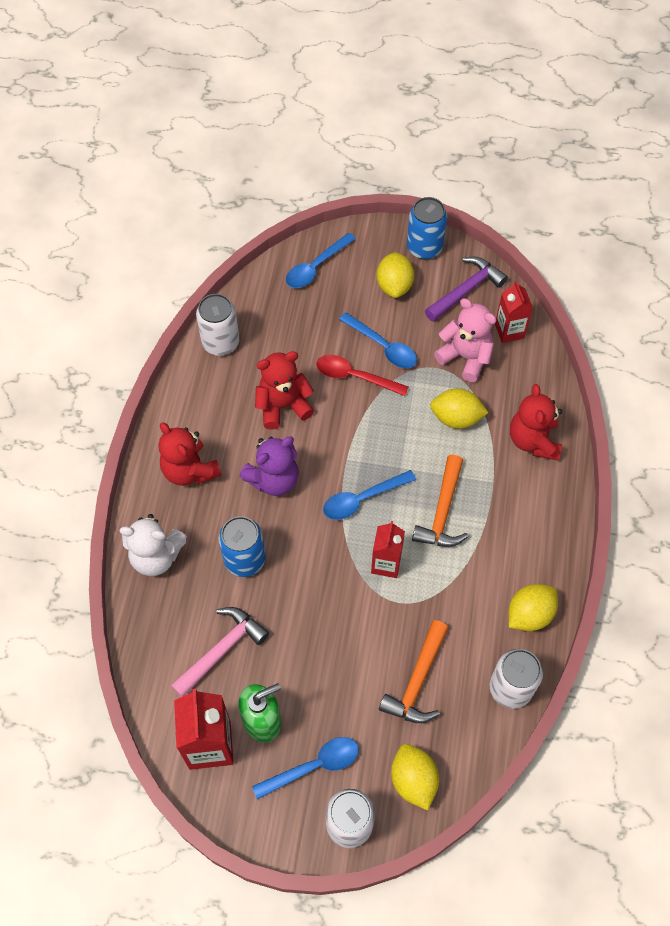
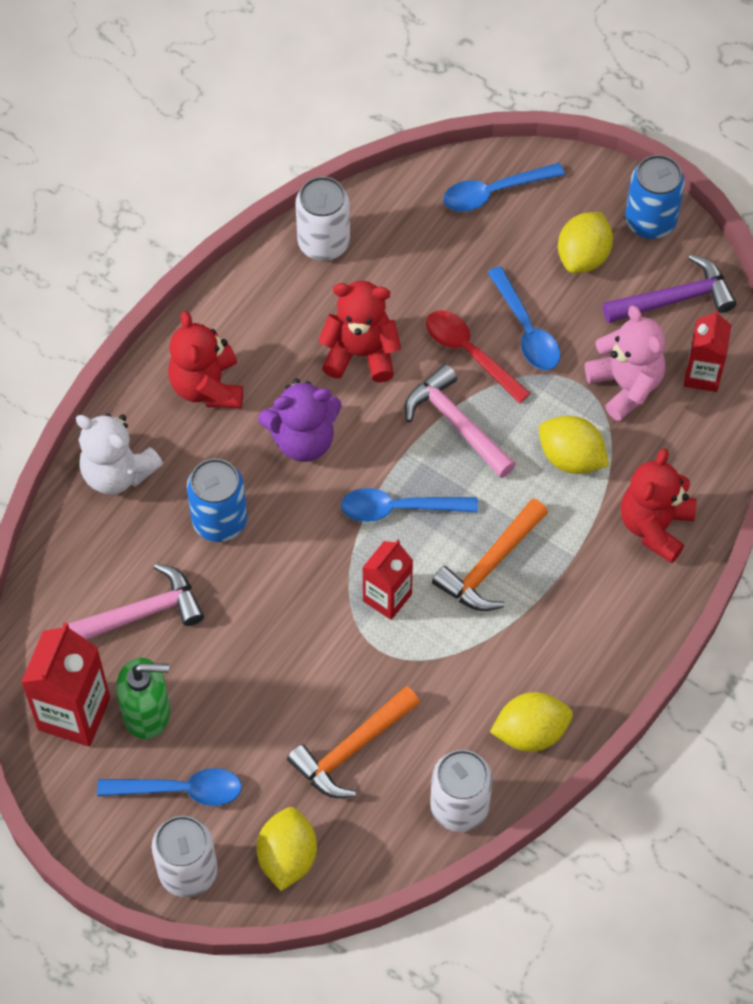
camera: 25 degrees right, 0 degrees up
(370, 426) = (456, 423): none -> pink hammer

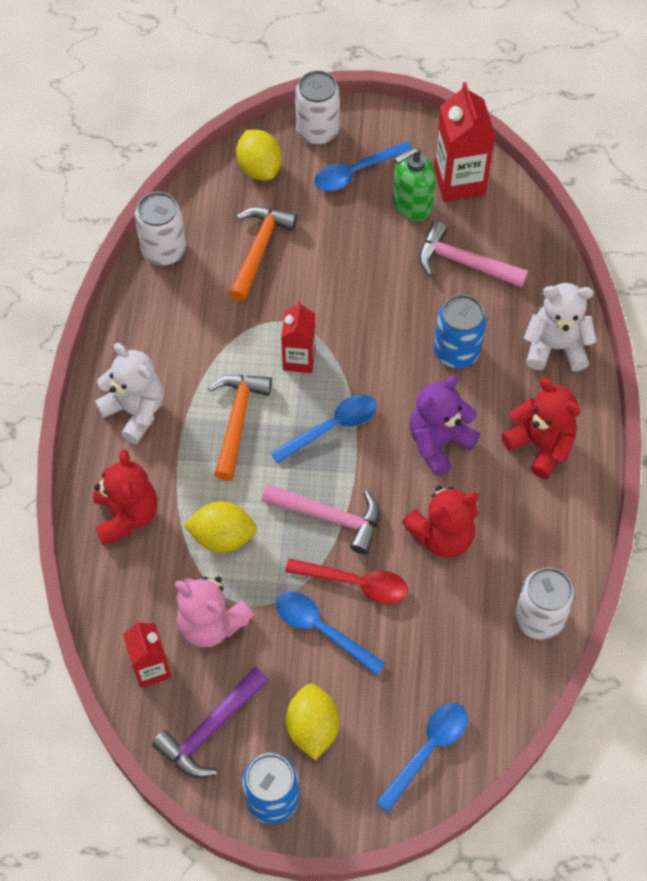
camera: 150 degrees right, 0 degrees up
(141, 613) = (463, 262): pink hammer -> pink hammer turned 75 degrees clockwise
(530, 732) = (141, 320): yellow lemon -> none
(591, 630) = (135, 411): none -> white teddy bear

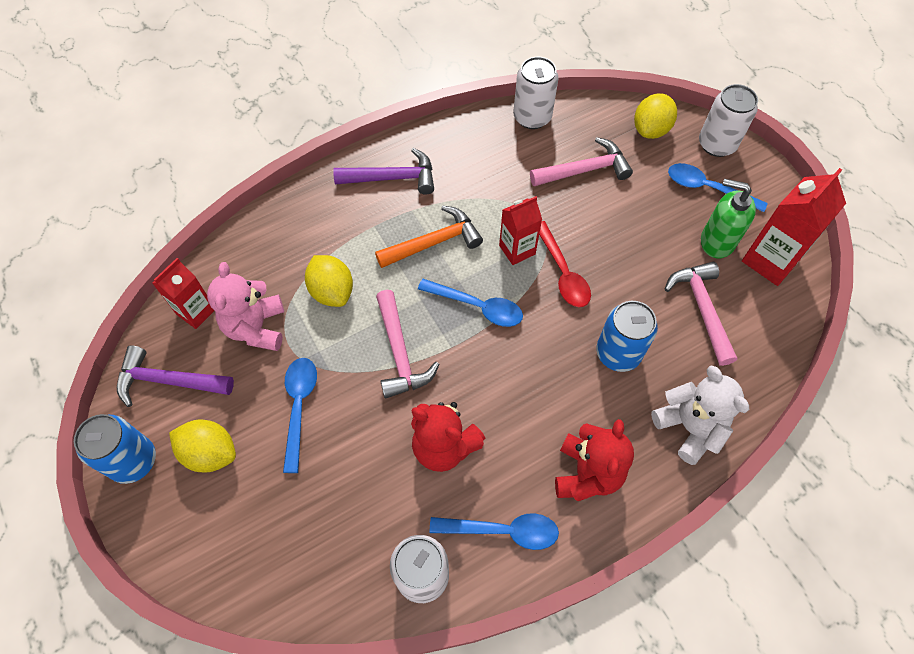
camera: 55 degrees right, 0 degrees up
(126, 515) = (307, 223): red teddy bear -> none
(135, 411) = (392, 178): white teddy bear -> purple hammer
(259, 249) = (585, 170): orange hammer -> pink hammer
(312, 728) = (210, 453): yellow lemon -> yellow lemon turned 60 degrees clockwise
(355, 583) = (356, 406): red spoon -> red spoon (563, 272)
(427, 750) = (241, 556): blue spoon -> blue spoon (503, 531)
(438, 442) = (525, 391): purple teddy bear -> none

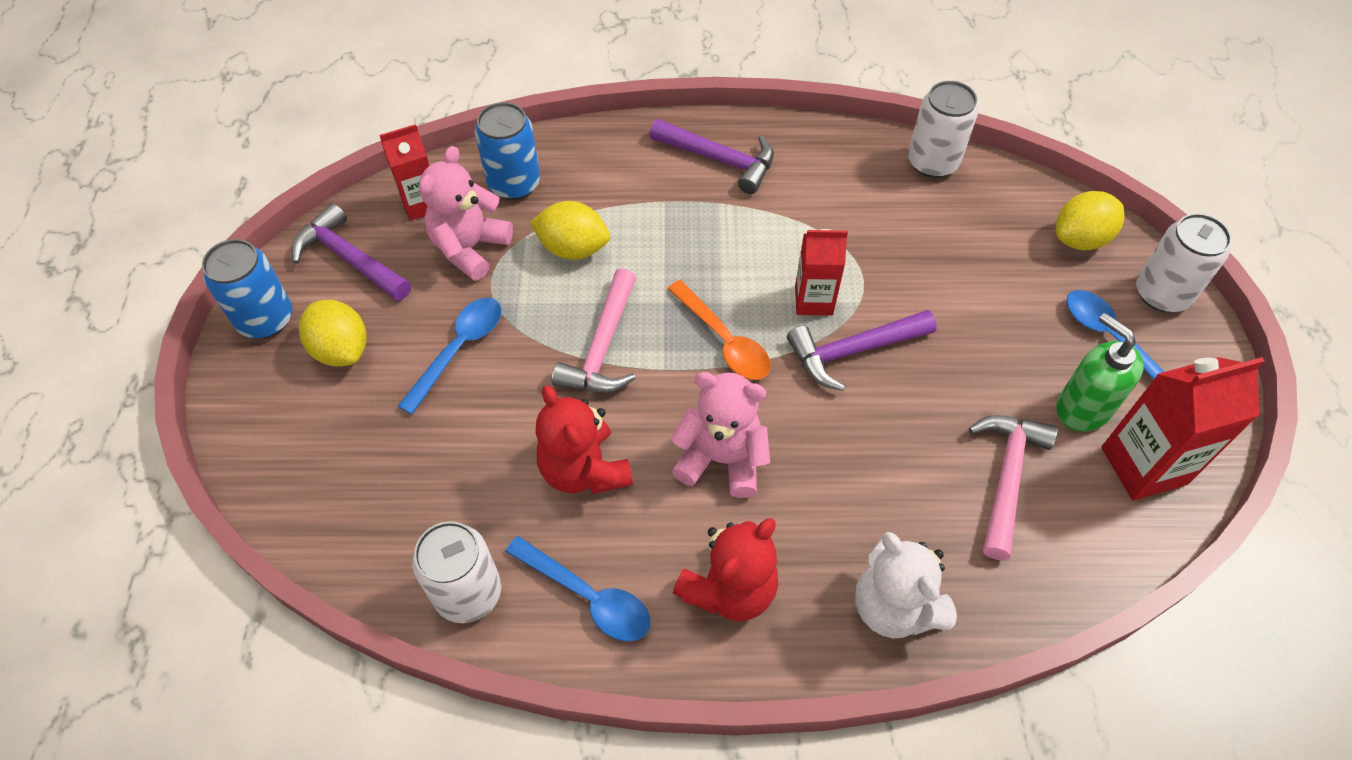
camera: 30 degrees right, 5 degrees down
(332, 291) = (573, 248): yellow lemon -> yellow lemon turned 75 degrees counterclockwise
(434, 242) = (721, 248): orange hammer -> none
(477, 306) = (724, 340): blue spoon -> orange spoon
(527, 389) = (721, 459): none -> pink teddy bear
(563, 272) = (853, 351): red spoon -> purple hammer
(585, 170) = (960, 249): pink hammer -> none
(618, 353) = (860, 475): blue can -> blue can (514, 184)
(689, 427) = (894, 606): white teddy bear -> white teddy bear turned 150 degrees clockwise

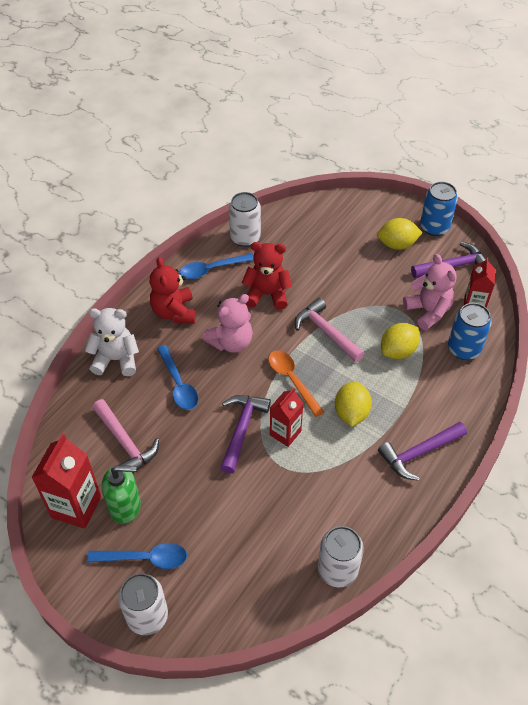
camera: 125 degrees right, 5 degrees down
(459, 349) = (366, 282): blue spoon -> blue spoon (178, 384)
(724, 340) = (292, 380): orange spoon -> orange spoon turned 60 degrees clockwise
(1080, 239) = (218, 606): yellow lemon -> yellow lemon (351, 413)

